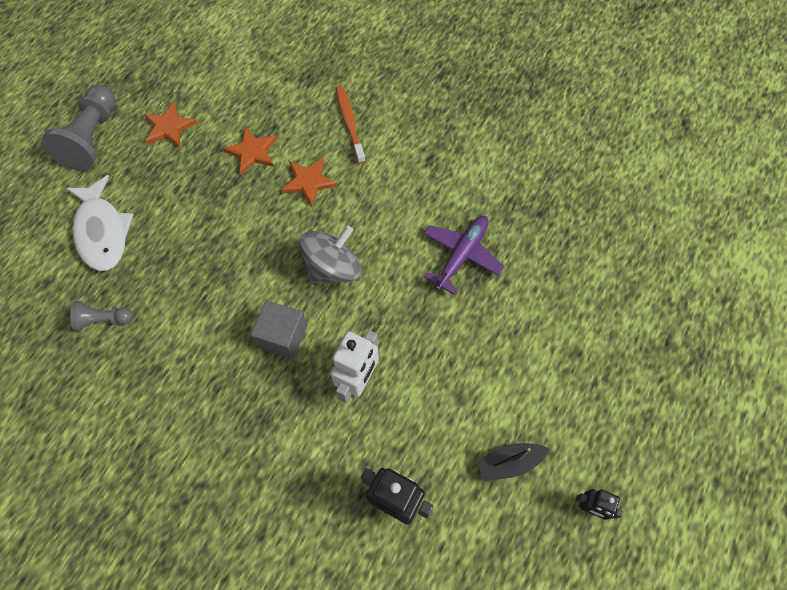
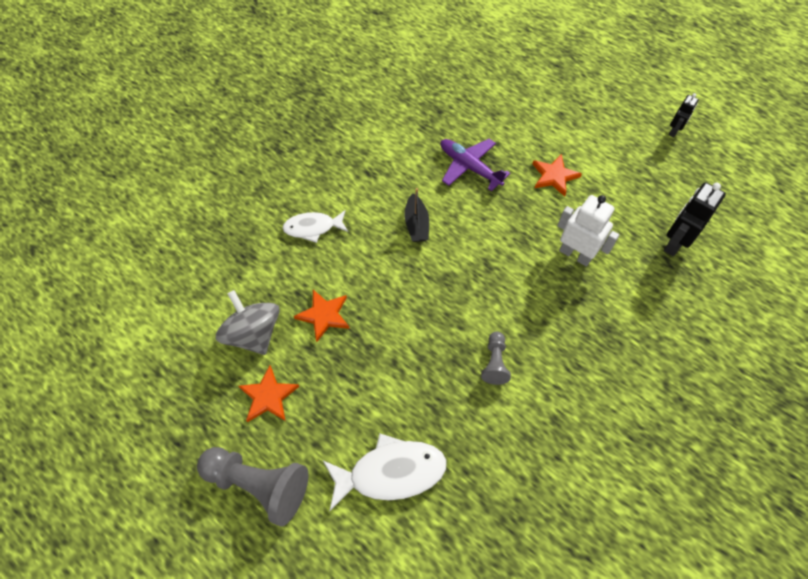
camera: 80 degrees left, 5 degrees down
(104, 320) = (498, 470): grey pawn -> grey pawn (494, 362)
(283, 336) = (531, 307): grey cube -> none
(308, 182) = (372, 269): orange star -> orange star (554, 176)
(332, 268) = (467, 260): grey spinning top -> grey spinning top (253, 334)
(349, 123) = (313, 228): orange toothbrush -> white fish
(509, 463) = (643, 169): black boat -> black boat (416, 224)

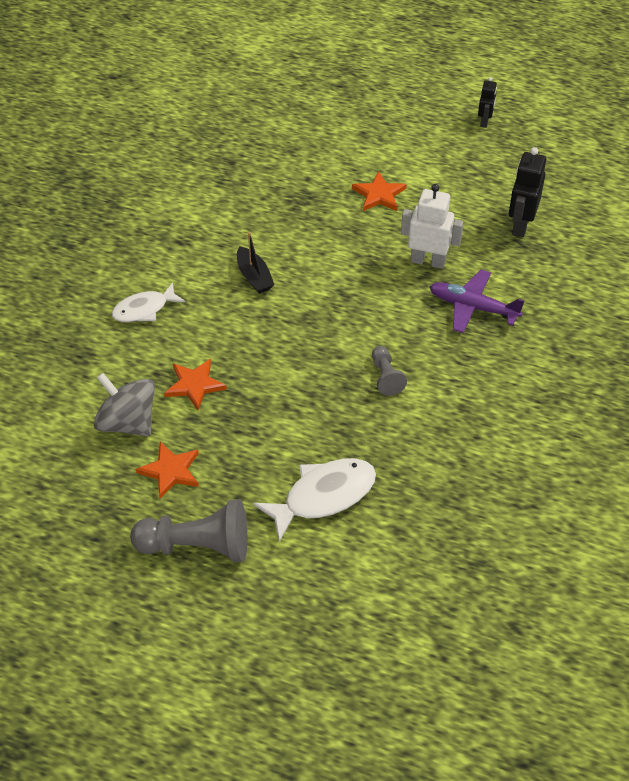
camera: 20 degrees left, 10 degrees down
(469, 167) = (287, 209): purple plane -> purple plane (473, 307)

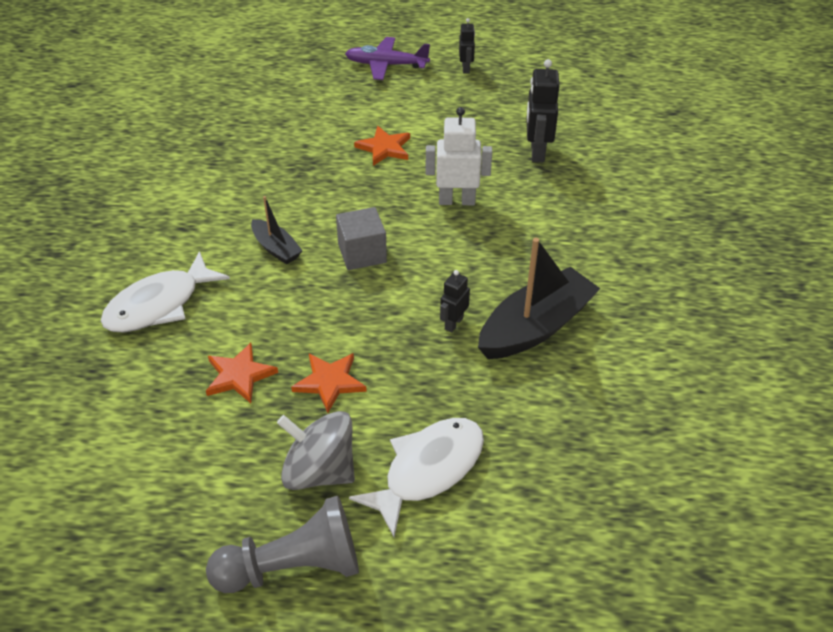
camera: 15 degrees left, 5 degrees down
(127, 422) = (168, 434): grey spinning top -> grey spinning top (319, 471)
(144, 309) = (159, 305): white fish -> white fish, size x1.54
(170, 471) = (236, 481): orange star -> orange star (329, 382)
(327, 296) = (362, 253): none -> grey cube
(386, 377) = (453, 323): grey pawn -> black robot
(455, 395) = (535, 327): none -> black boat
(473, 307) = (520, 236): purple plane -> purple plane (386, 65)

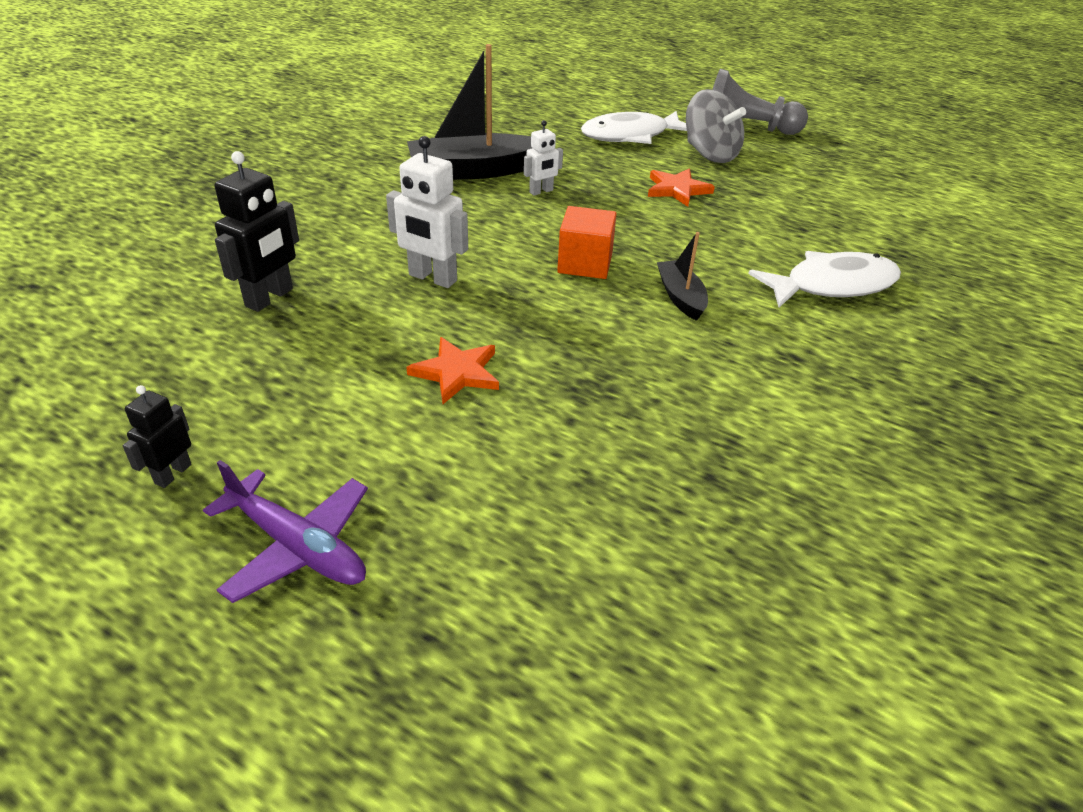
camera: 155 degrees left, 5 degrees down
(239, 375) = (757, 214): orange star -> none
(362, 253) = (585, 263): grey cube -> orange cube
(453, 323) = (541, 191): black robot -> white robot

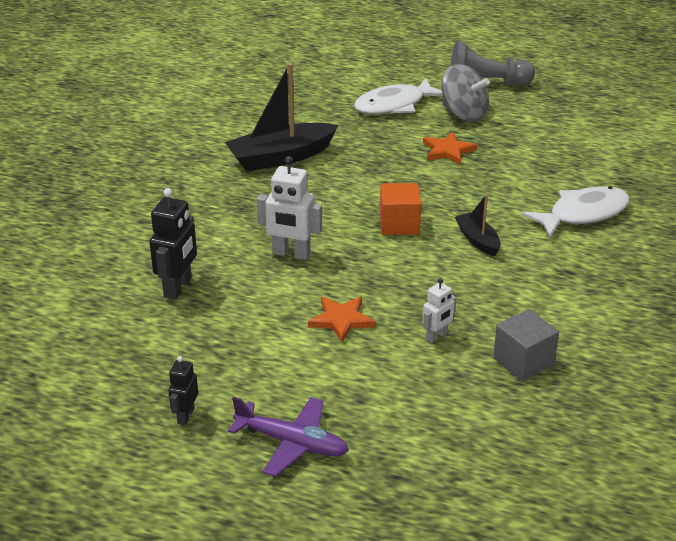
camera: 10 degrees left, 5 degrees down
(541, 191) = (342, 168): white robot -> white robot (437, 336)
(694, 476) = (523, 361): none -> grey cube

